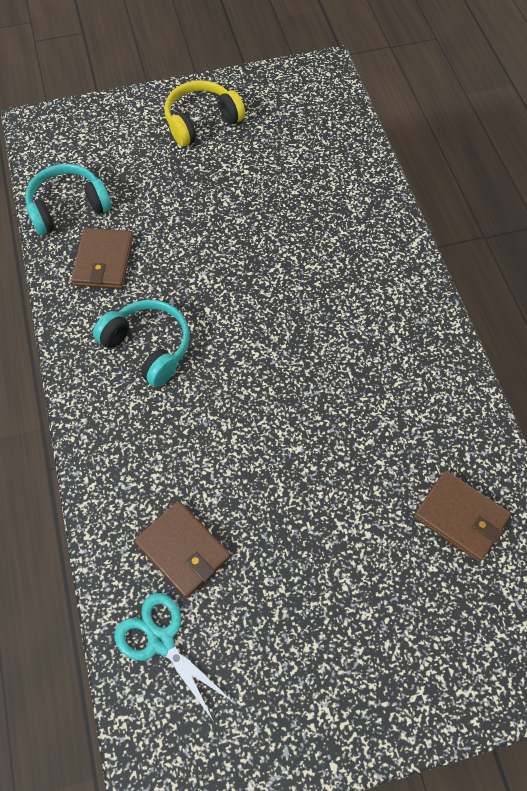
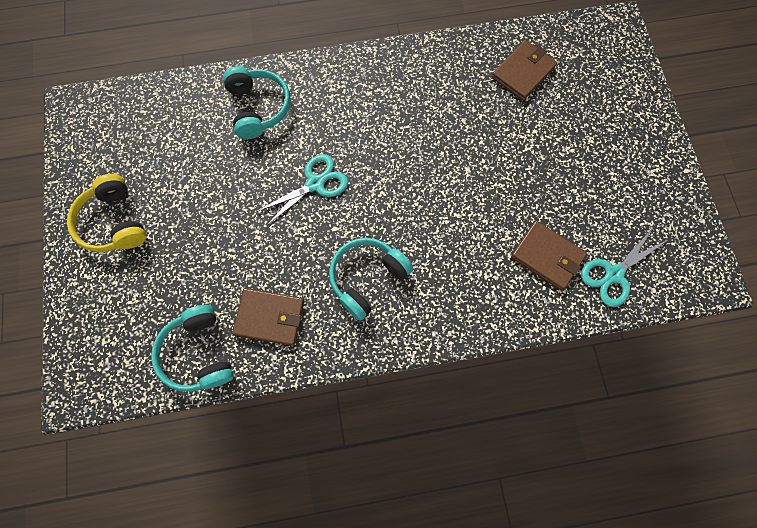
camera: 85 degrees left, 10 degrees up
(183, 550) = (547, 256): brown wallet -> brown wallet turned 75 degrees clockwise
(260, 285) = (315, 184): none -> turquoise scissors
(350, 221) = (258, 108): none -> turquoise headphones

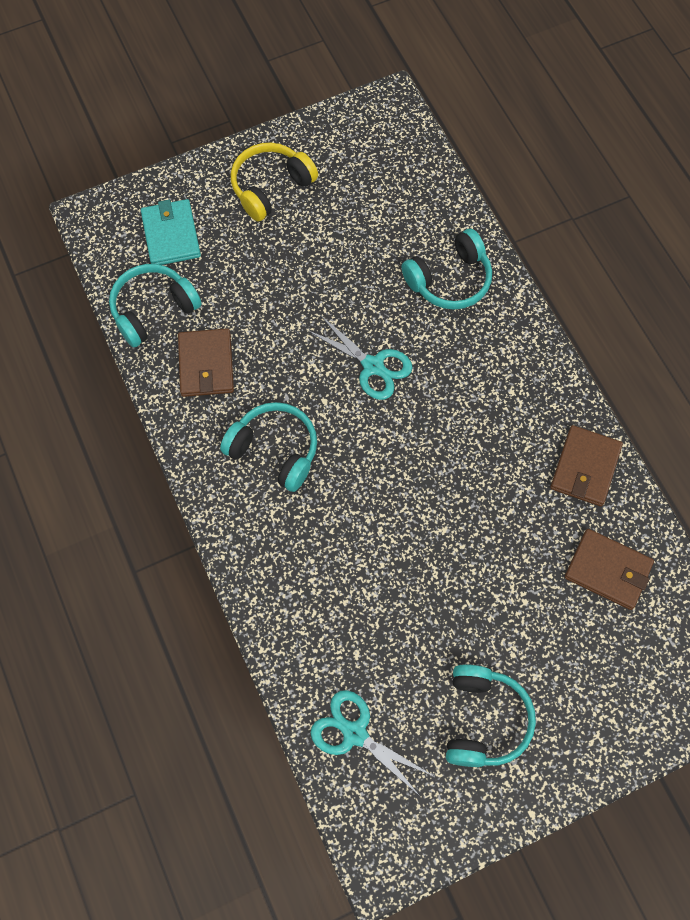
camera: 75 degrees right, 5 degrees down
(127, 320) = (171, 235): none -> turquoise wallet
(547, 256) = (355, 647): brown wallet -> brown wallet (585, 467)
(617, 182) = (484, 720): none -> turquoise headphones

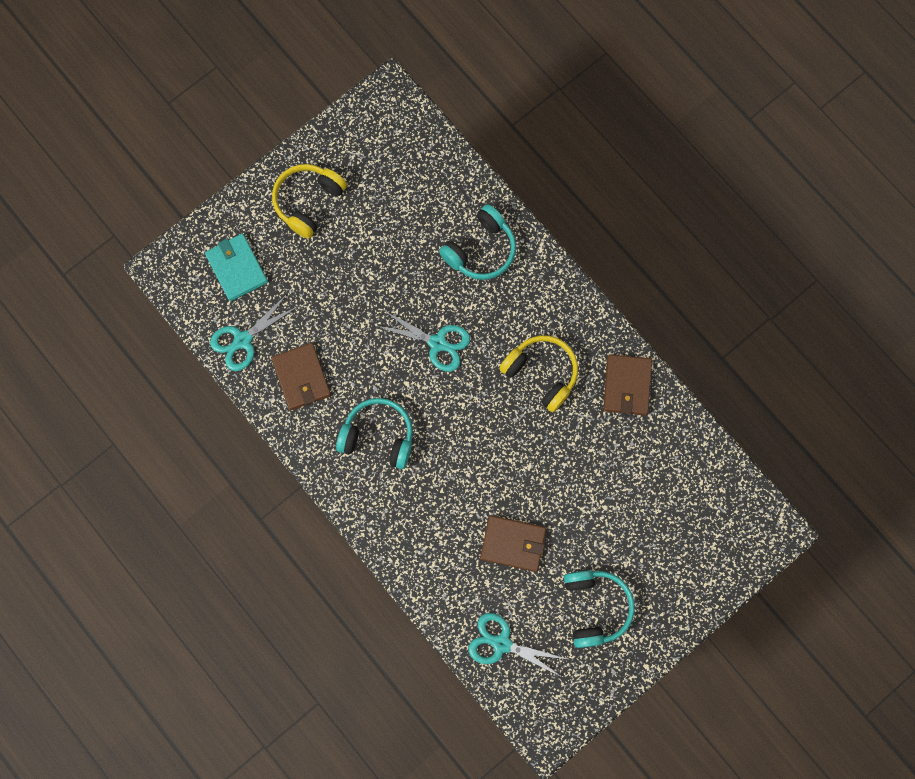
camera: 15 degrees left, 10 degrees up
(153, 310) = (243, 340): turquoise headphones -> turquoise scissors
(486, 428) = (541, 373): none -> yellow headphones
(608, 570) = (662, 465): brown wallet -> brown wallet (513, 543)

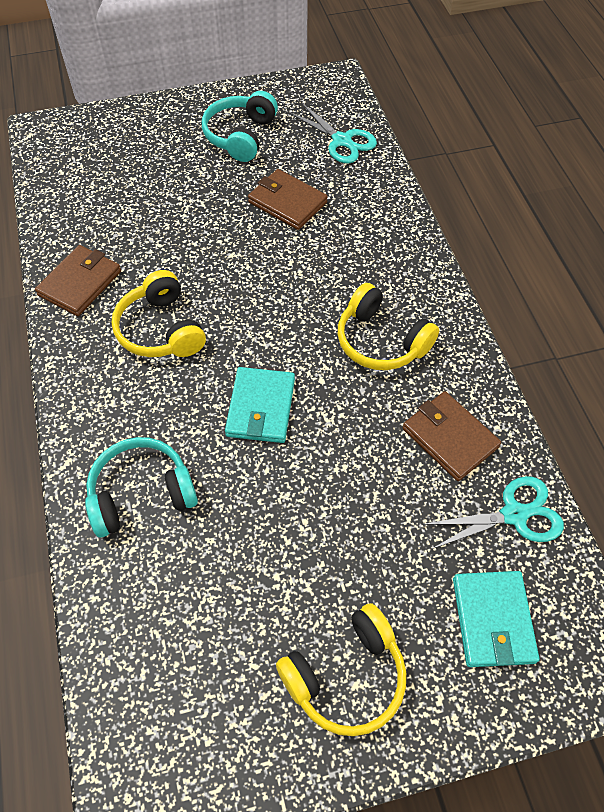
camera: 155 degrees left, 20 degrees down
(301, 377) = (449, 437): brown wallet -> brown wallet turned 45 degrees counterclockwise
(378, 436) = (381, 341): turquoise headphones -> yellow headphones
(437, 343) = (260, 407): turquoise scissors -> turquoise wallet

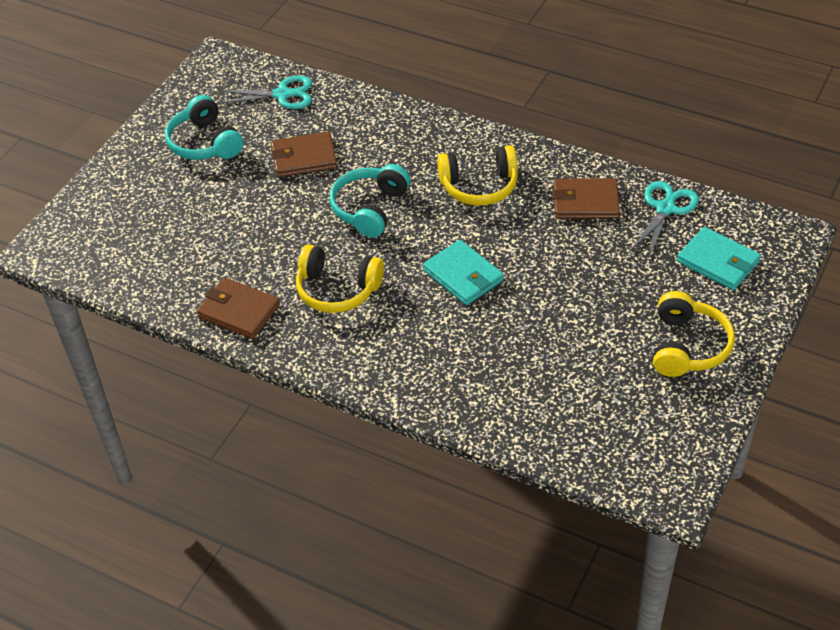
camera: 45 degrees left, 10 degrees down
(80, 283) = (238, 311): brown wallet -> brown wallet turned 45 degrees counterclockwise
(141, 493) = (463, 373): turquoise headphones -> turquoise headphones (370, 208)

